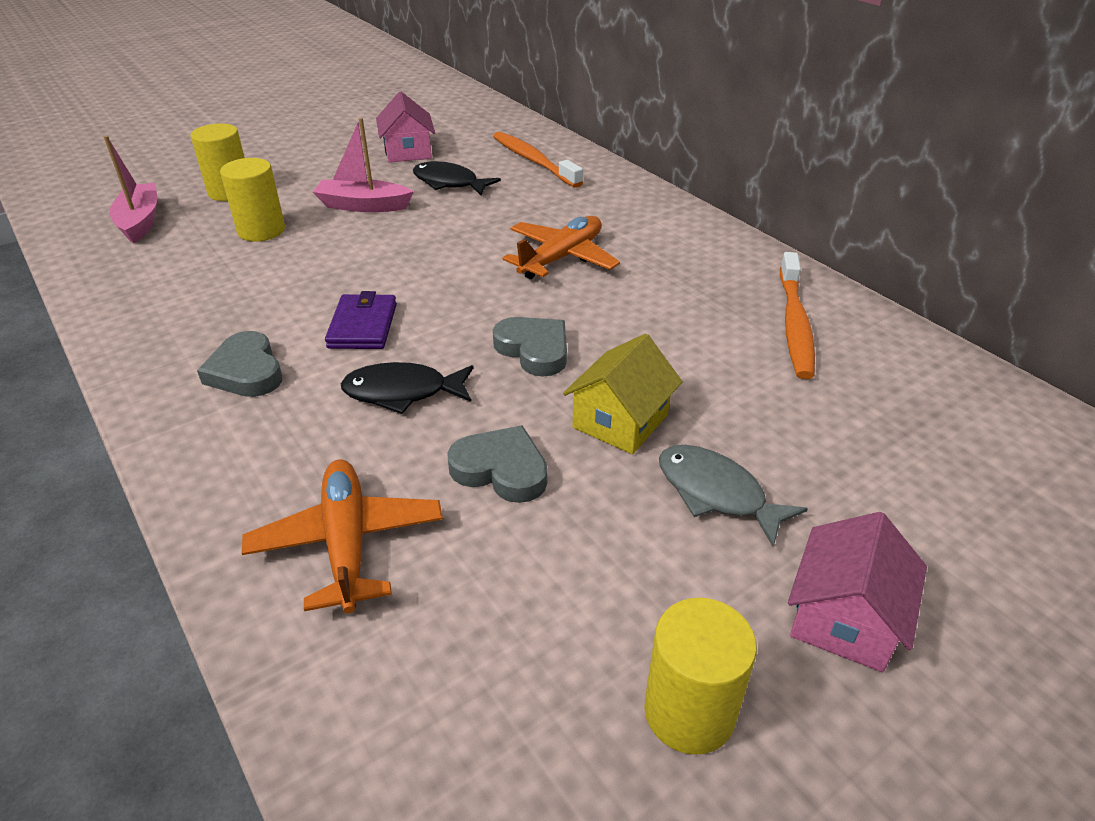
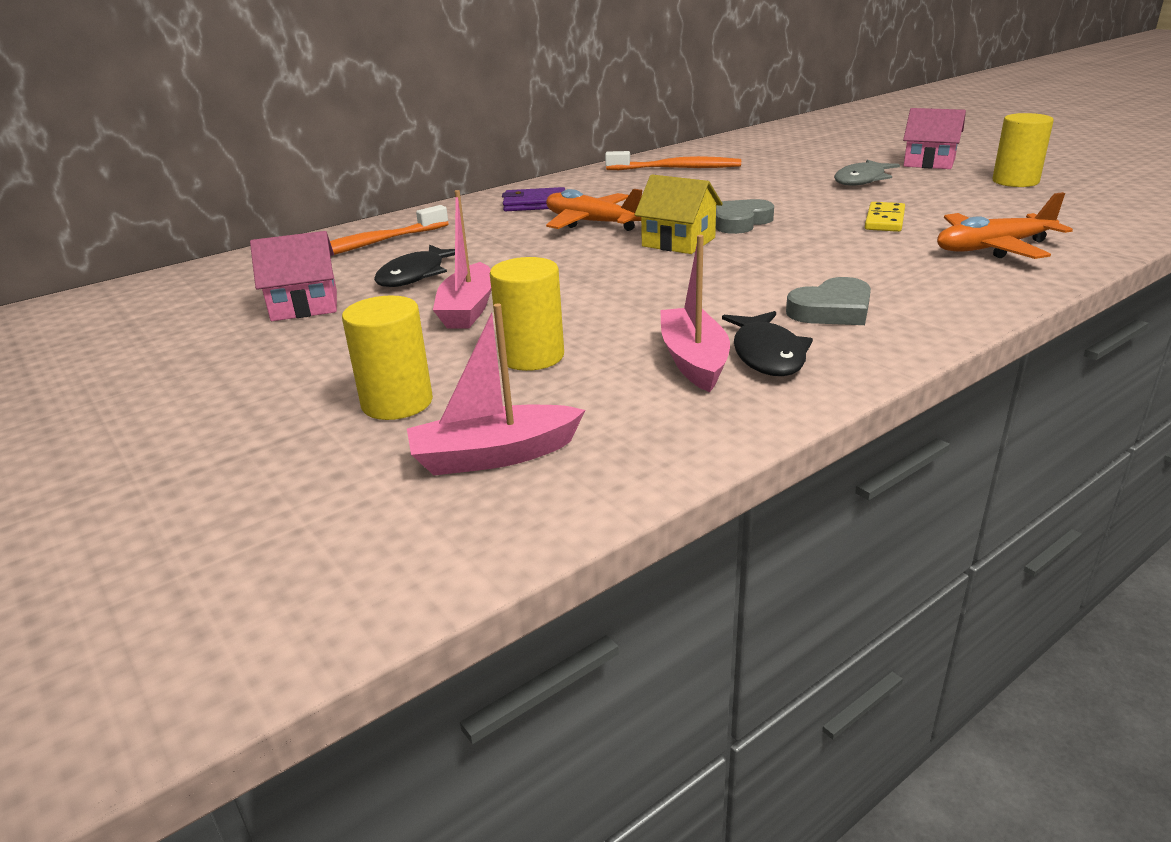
camera: 90 degrees left, 10 degrees down
(203, 291) = (693, 361): none -> pink boat
(363, 326) = (732, 277): purple wallet -> purple wallet (534, 204)
(402, 392) = (821, 252): black fish -> black fish (767, 354)
(501, 469) = (885, 220): grey heart -> yellow domino
(620, 421) = (811, 199): yellow house -> yellow house (678, 242)

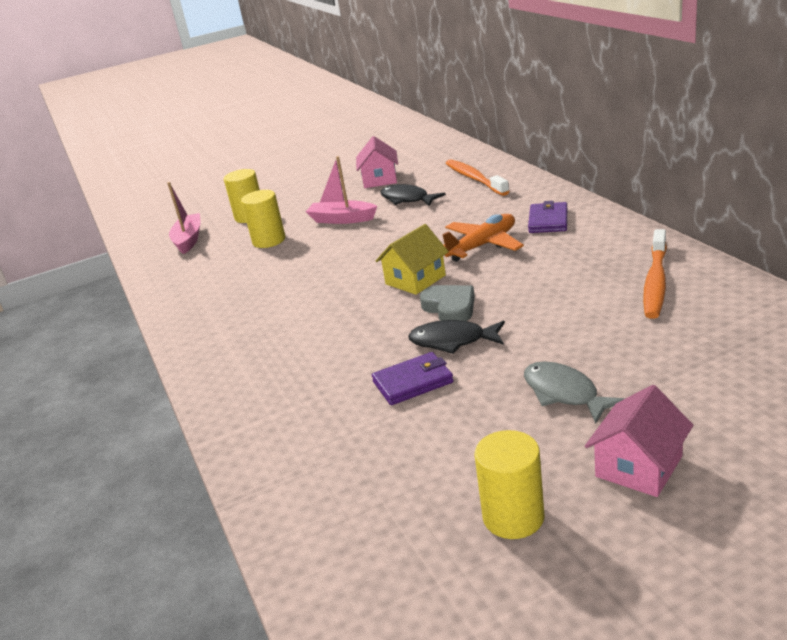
camera: 105 degrees right, 0 degrees up
(693, 361) = (226, 281): pink boat -> none
(767, 354) = (214, 302): black fish -> black fish (452, 341)
(832, 310) = (250, 329): grey heart -> none
(885, 220) = (413, 382): yellow domino -> purple wallet
(993, 248) = (305, 425): orange plane -> none

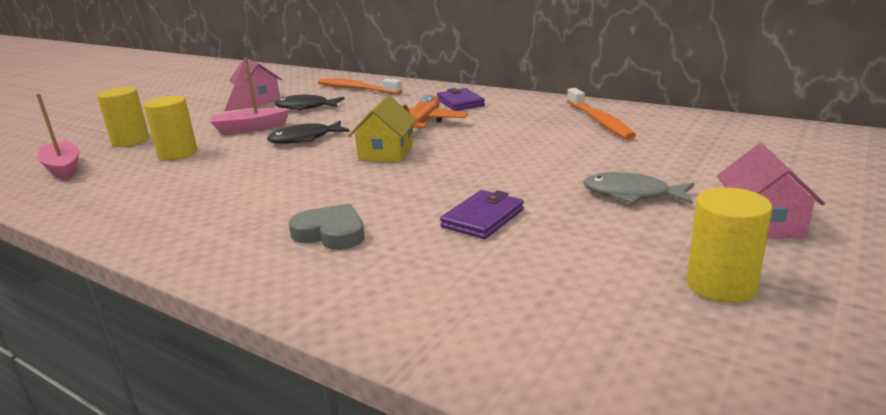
camera: 35 degrees left, 5 degrees down
(450, 308) = (447, 164): grey heart -> grey heart (331, 233)
(452, 341) = (481, 184): black fish -> black fish (305, 139)

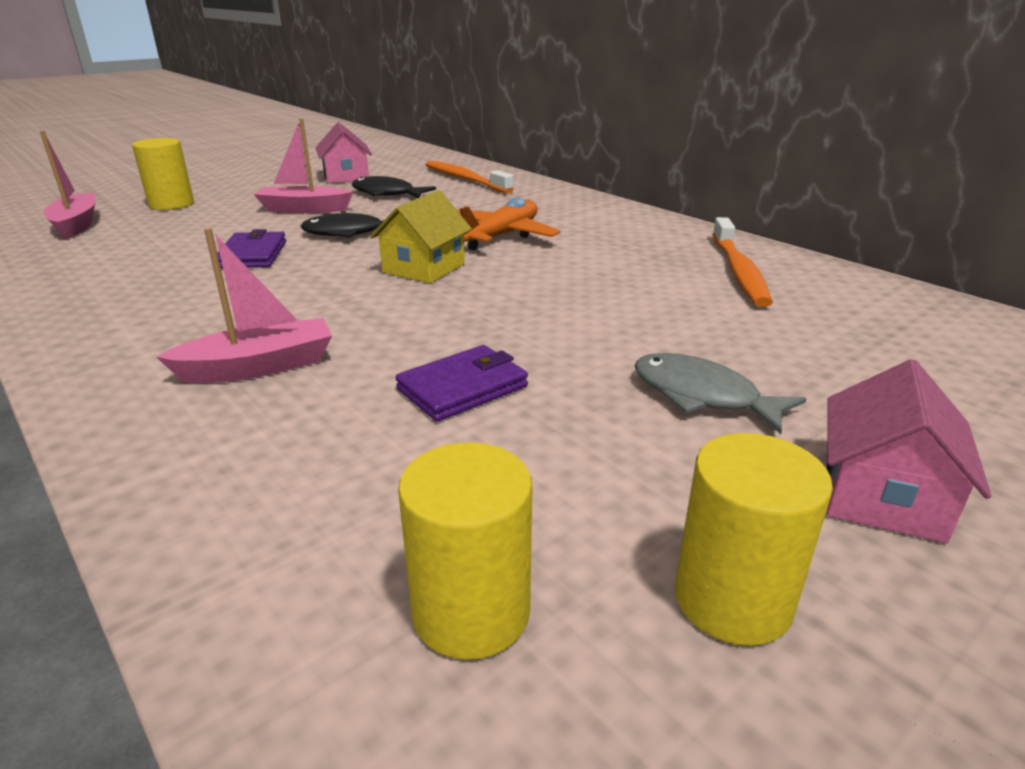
camera: 15 degrees right, 5 degrees up
(177, 153) = (201, 227): yellow cylinder -> yellow cylinder (471, 611)
(331, 233) = (259, 367): grey heart -> pink boat
(460, 102) = (572, 215): purple wallet -> purple wallet (252, 255)

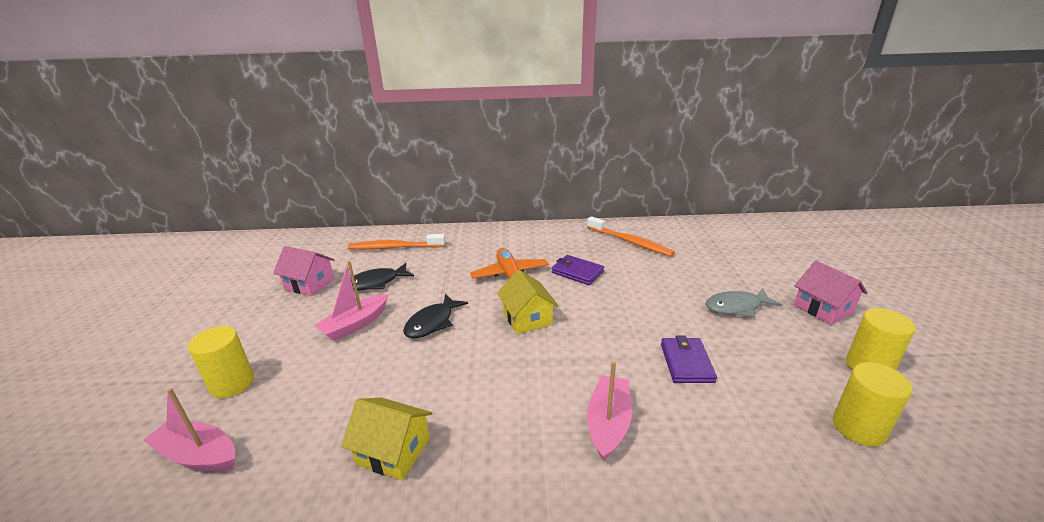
camera: 50 degrees left, 0 degrees up
(125, 280) = (393, 451): none -> yellow house
(252, 255) = (419, 374): purple wallet -> purple wallet (577, 272)

